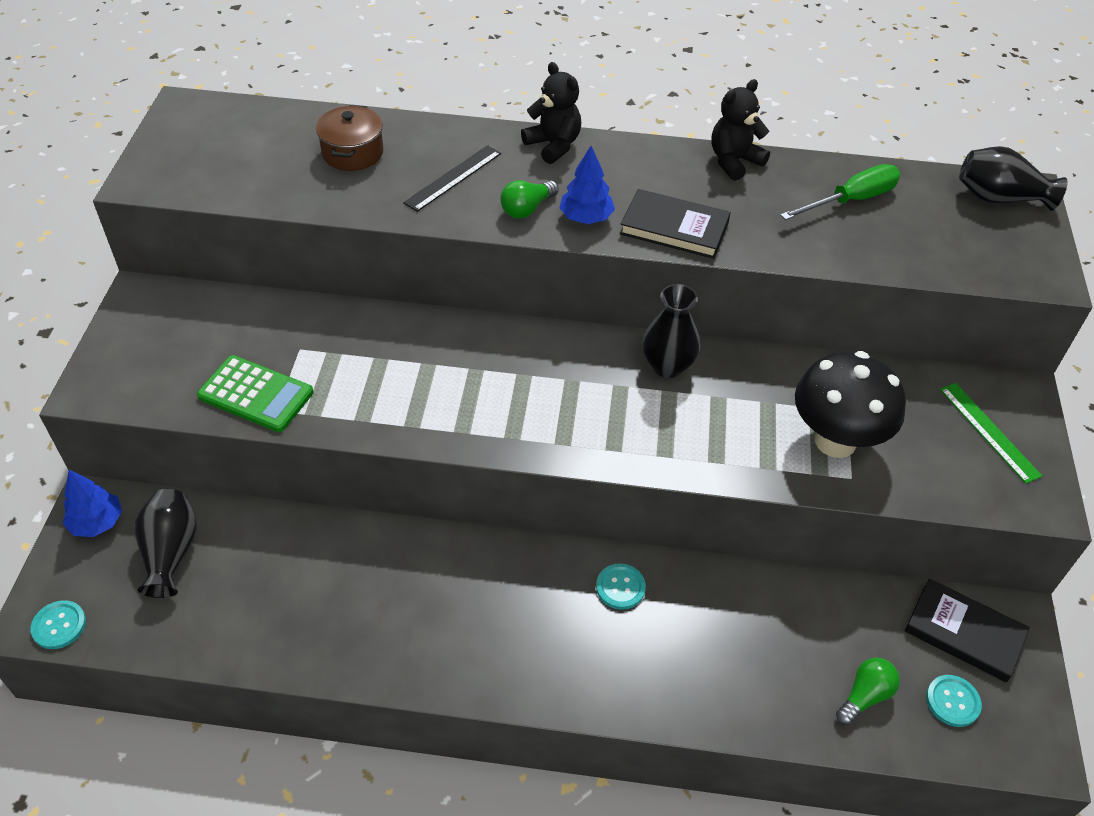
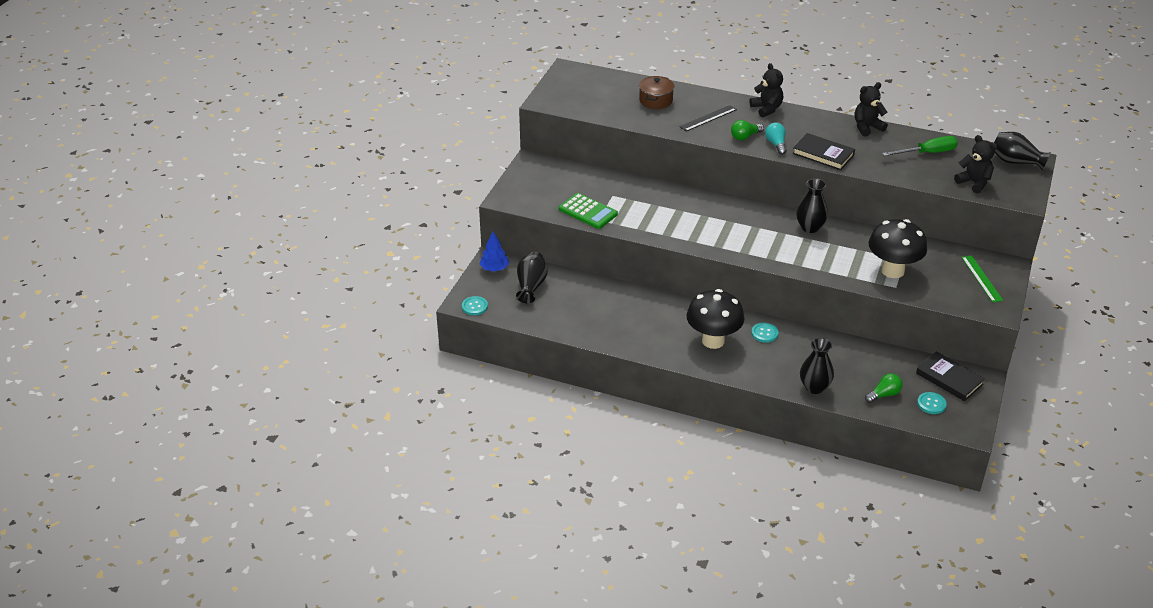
camera: 15 degrees right, 10 degrees down
(530, 624) = (713, 341): none -> black mushroom
(586, 218) = (776, 144): blue tree -> turquoise light bulb
(738, 704) = (814, 387): none -> black vase
(949, 252) = (974, 183): none -> black teddy bear

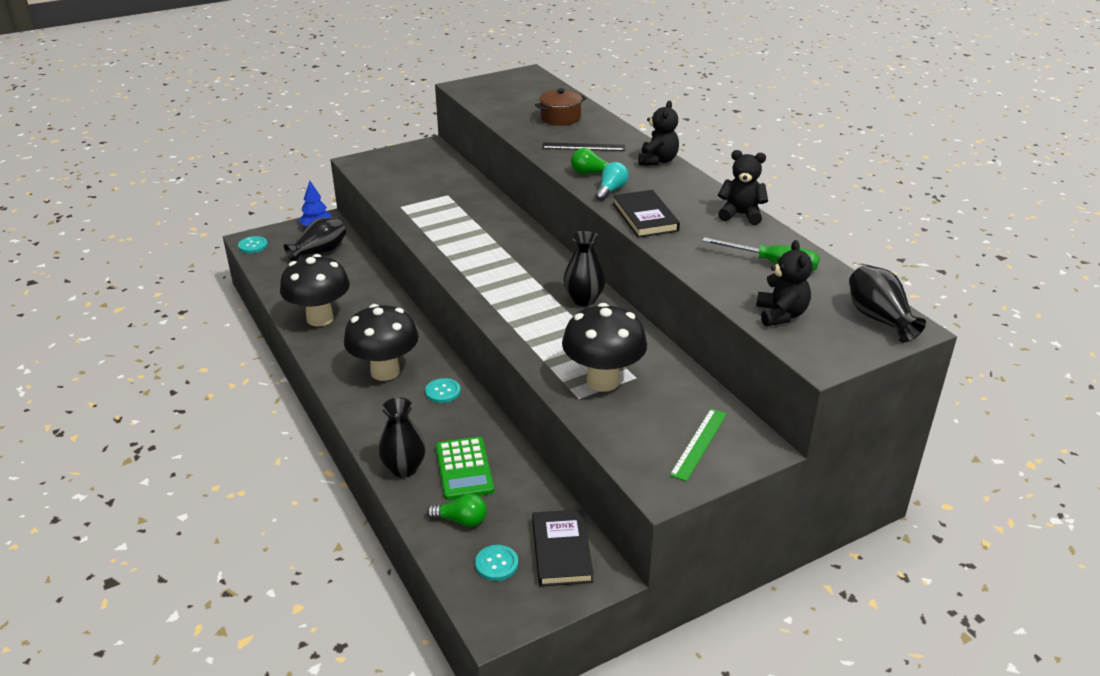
camera: 40 degrees right, 5 degrees down
(588, 212) = (403, 197): green calculator -> green calculator (464, 469)
(615, 331) = (320, 318): none -> black mushroom

